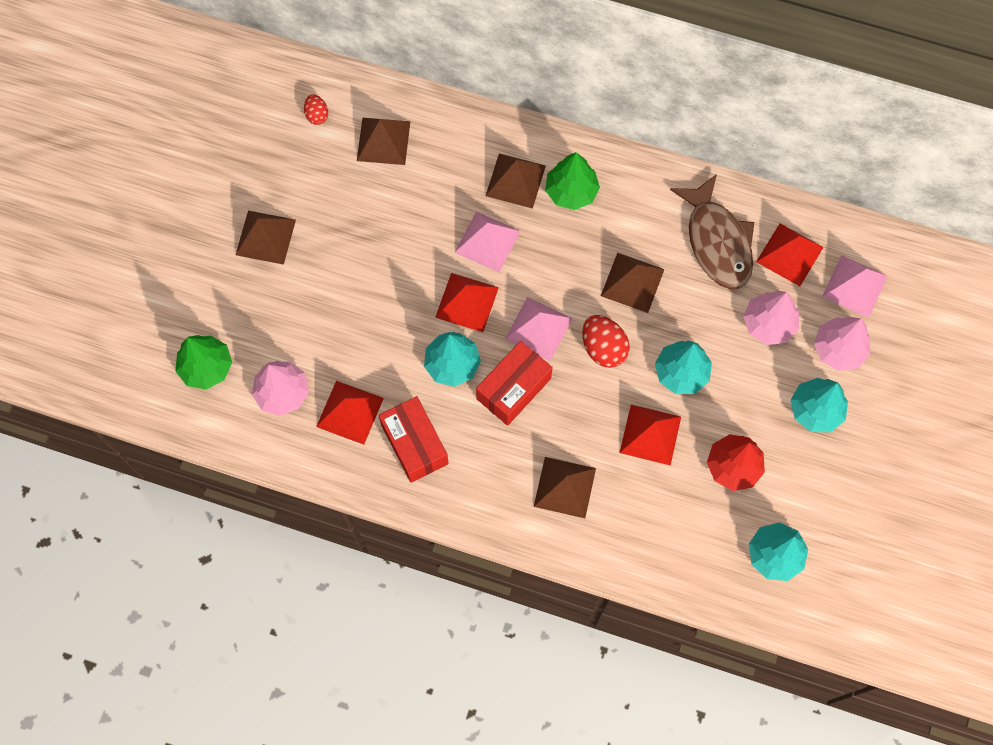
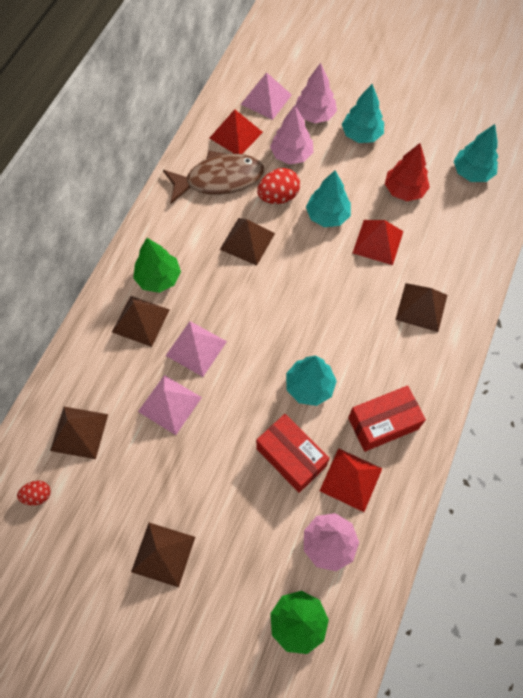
camera: 85 degrees left, 5 degrees down
(467, 302) = (252, 370): red pyramid -> none
(514, 388) = (335, 338): red box -> red box (291, 457)
(538, 328) = (281, 314): pink pyramid -> pink pyramid (169, 404)
(603, 348) = (303, 267): red egg -> red egg (278, 197)

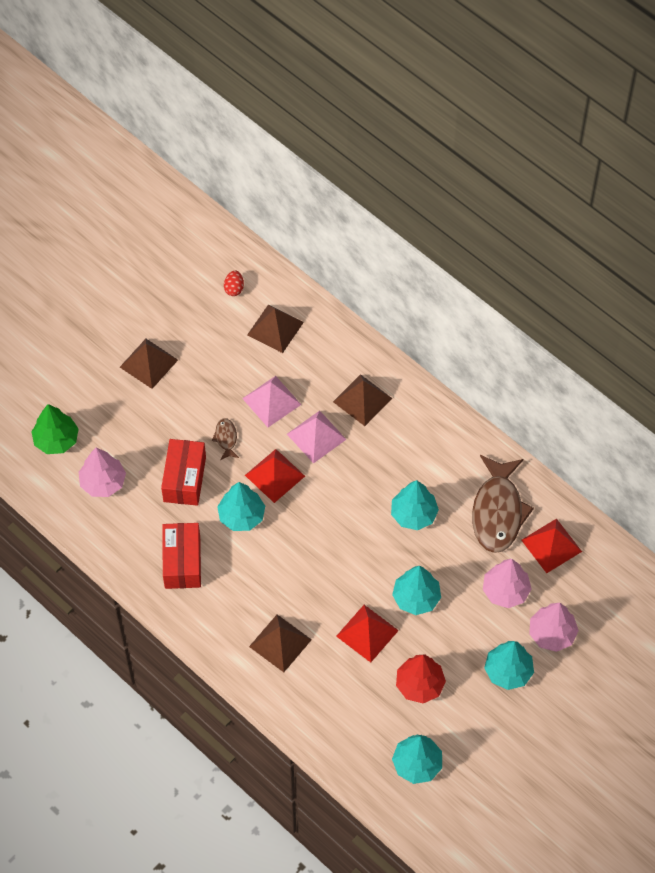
camera: 110 degrees right, 5 degrees down
(158, 278) = (402, 426): green tree -> none
(229, 433) = (226, 438): none -> brown fish
(247, 241) = (414, 514): brown pyramid -> turquoise tree
(266, 99) = (591, 591): pink pyramid -> none
(278, 197) = (456, 560): red egg -> none
(291, 457) = (184, 479): red box -> red box turned 60 degrees counterclockwise
(351, 479) = (146, 518): red pyramid -> red pyramid (275, 475)

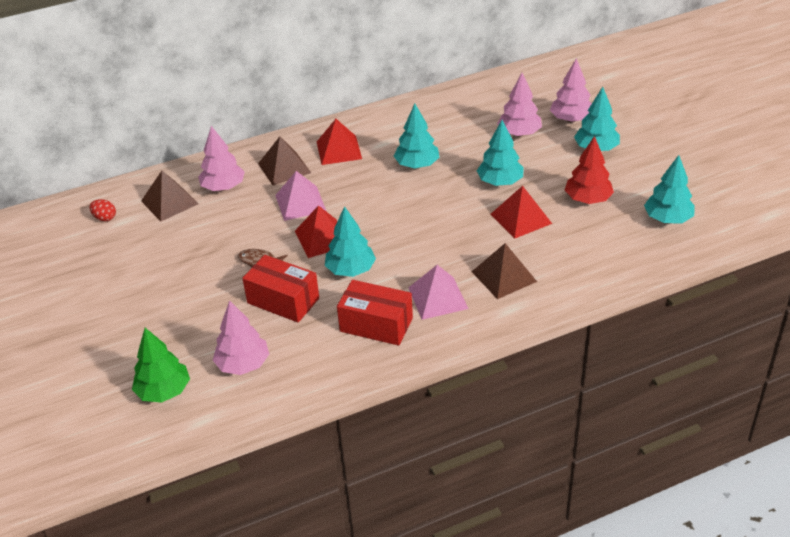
camera: 65 degrees left, 20 degrees down
(149, 363) = (133, 295): brown pyramid -> none
(271, 401) = (243, 222): pink pyramid -> pink pyramid (437, 298)
(313, 362) = (223, 187): none -> pink tree
(498, 511) = (443, 121): brown fish -> none
(551, 545) = (490, 102): red pyramid -> red pyramid (339, 150)

